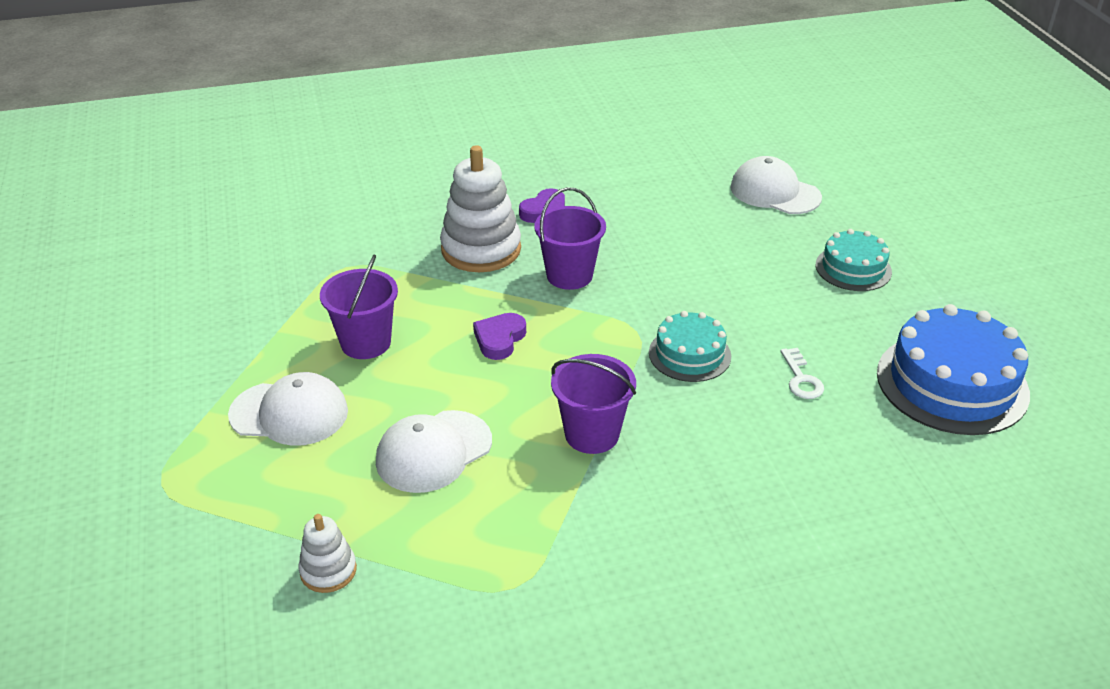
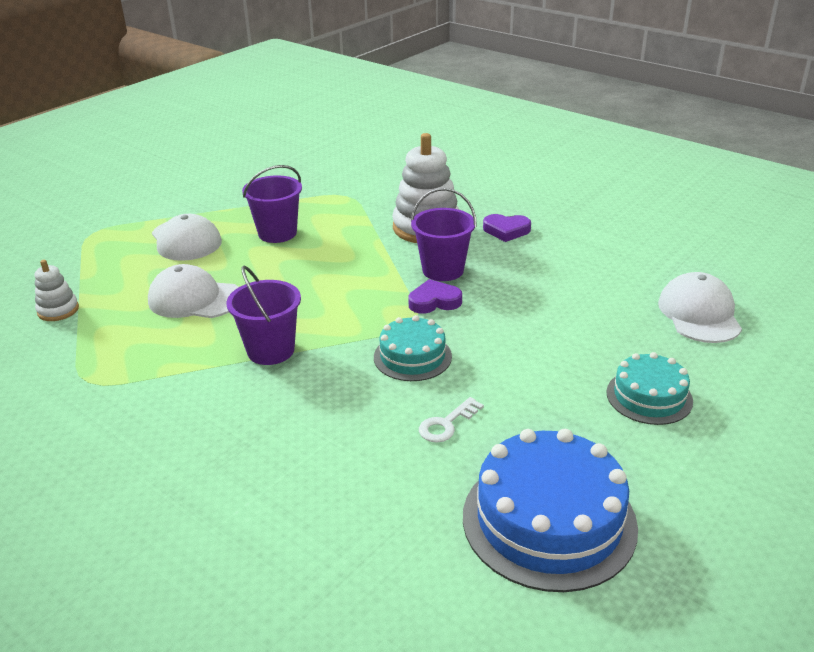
camera: 55 degrees right, 5 degrees down
(499, 339) = (335, 274): purple heart -> purple heart (434, 301)

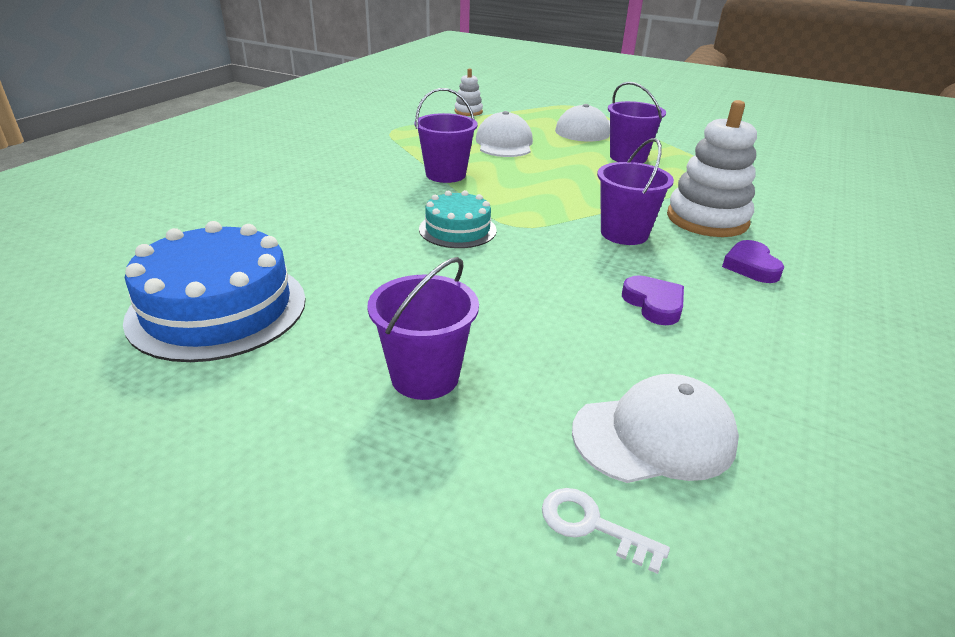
camera: 75 degrees right, 0 degrees up
(434, 301) = (559, 233): purple heart -> purple heart (654, 304)
(447, 424) = (357, 252): white key -> white key (592, 526)
(649, 396) = (425, 376): turquoise cake -> purple bucket

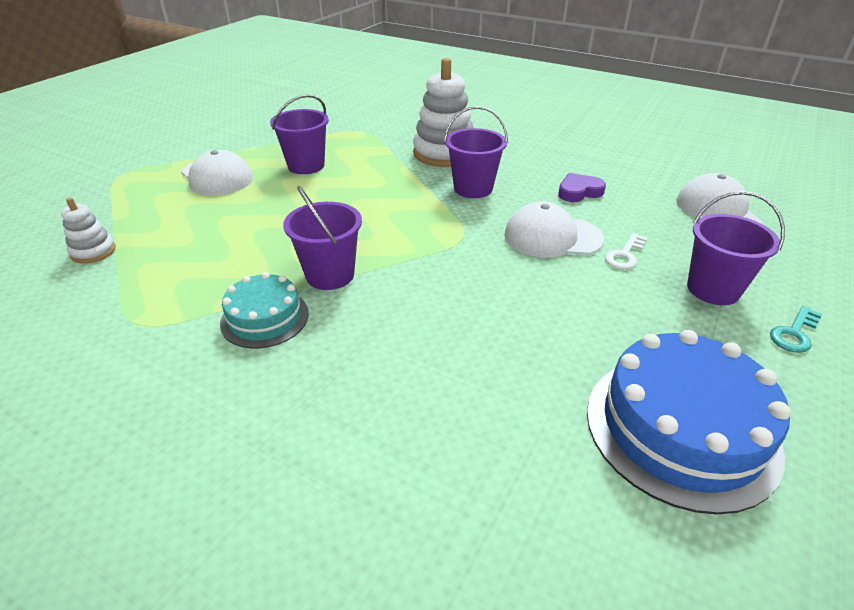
camera: 85 degrees left, 5 degrees up
(325, 426) = (794, 333): none -> turquoise key
(457, 229) = (474, 269): turquoise cake -> turquoise cake (265, 318)
(504, 143) = (238, 230): white cap -> white cap (552, 237)
(592, 526) = (797, 237): white key -> white key (625, 255)
(751, 266) = (516, 152): purple heart -> none

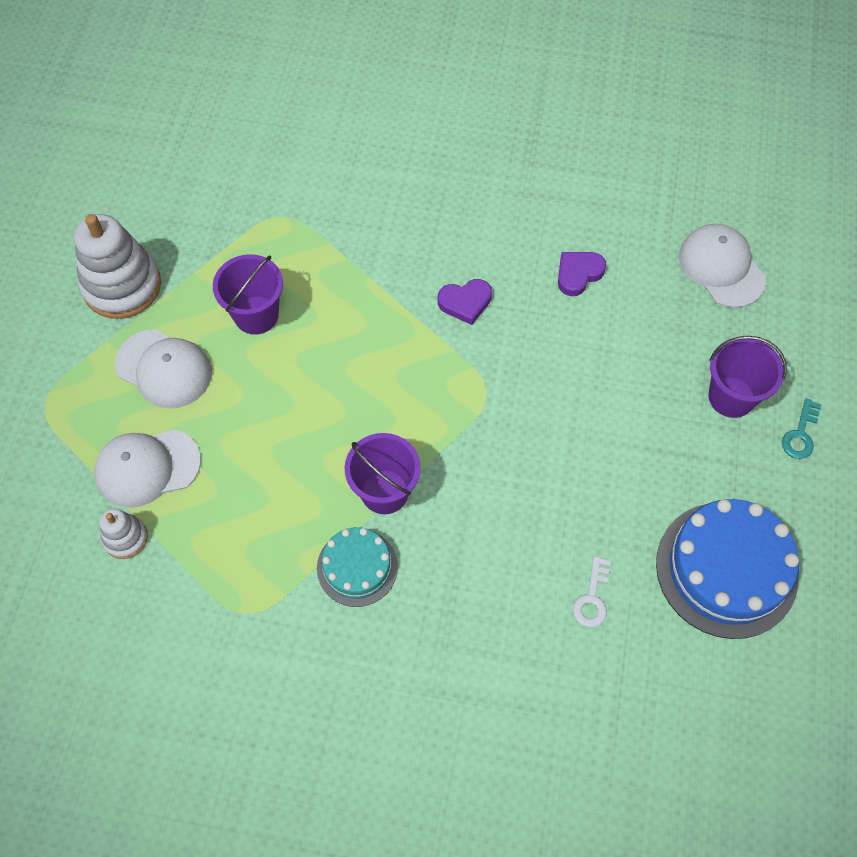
camera: 20 degrees left, 25 degrees up
(444, 153) = (405, 239): white stacking toy -> white stacking toy (122, 286)
(473, 188) = (465, 302): purple bucket -> purple heart
(552, 237) = (573, 364): white cap -> white cap (147, 467)
(625, 255) = (647, 371): white key -> white key (592, 598)

